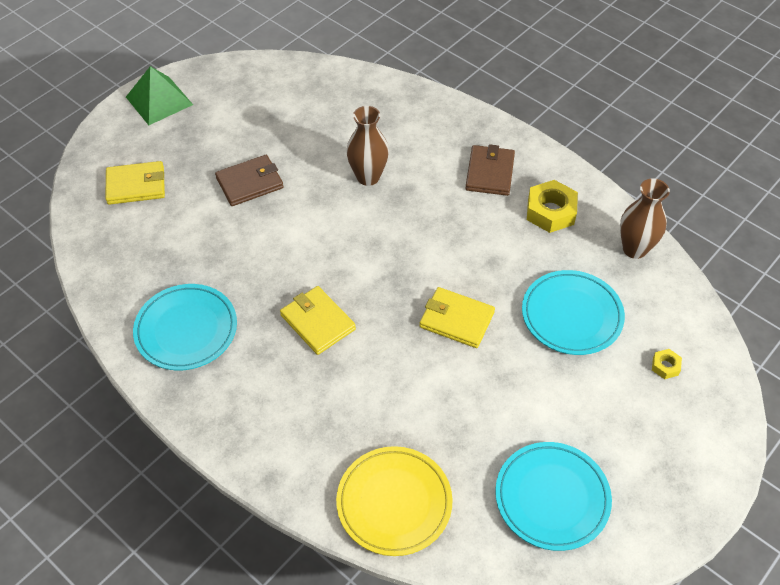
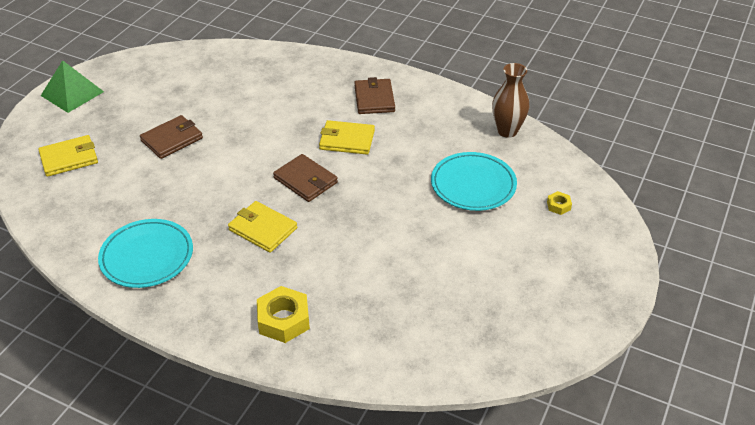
camera: 15 degrees left, 10 degrees down
(368, 177) = (273, 118): brown vase -> none
(381, 268) = (305, 180): none -> brown wallet
(394, 503) = (370, 347): yellow plate -> none
(456, 319) = (380, 205): yellow wallet -> yellow wallet (347, 140)
(550, 212) = (432, 117): yellow nut -> yellow nut (283, 320)
(552, 498) = (500, 315): turquoise plate -> none

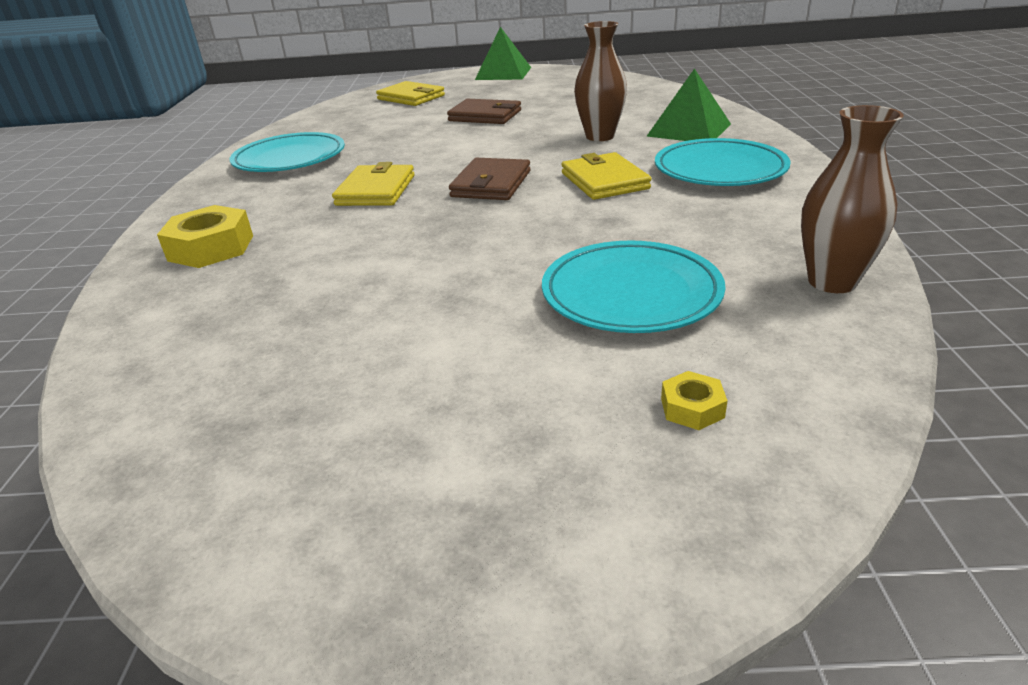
camera: 65 degrees right, 10 degrees down
(277, 112) = (600, 136): none -> brown vase
(307, 79) = (689, 130): none -> green pyramid
(374, 99) = (719, 170): brown wallet -> turquoise plate

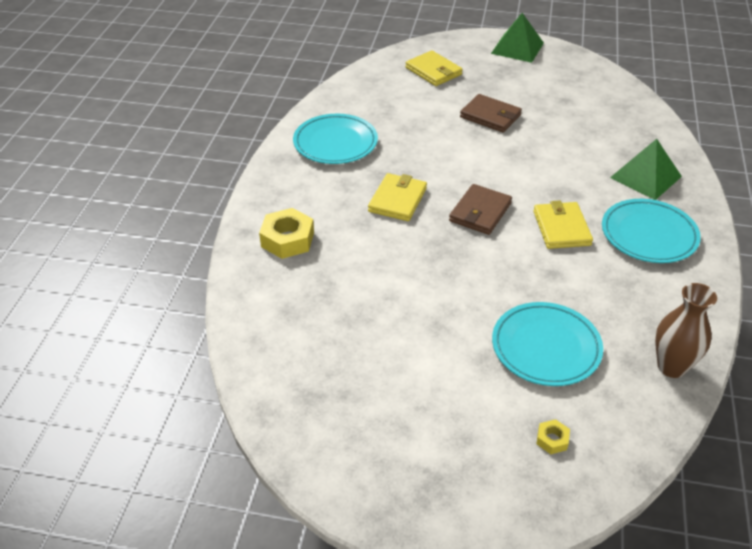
camera: 10 degrees right, 10 degrees up
(600, 136) = (574, 169): brown vase -> none

